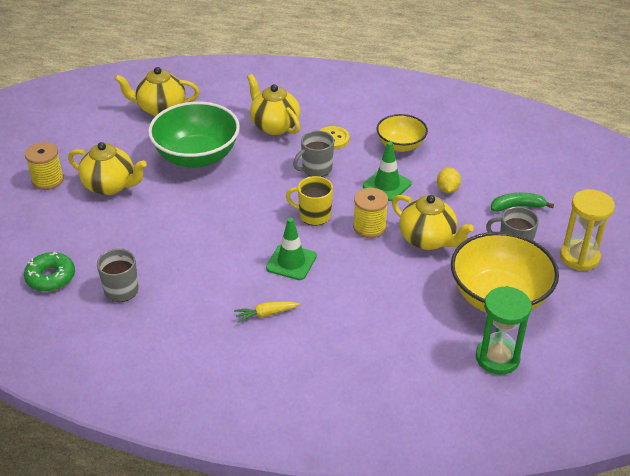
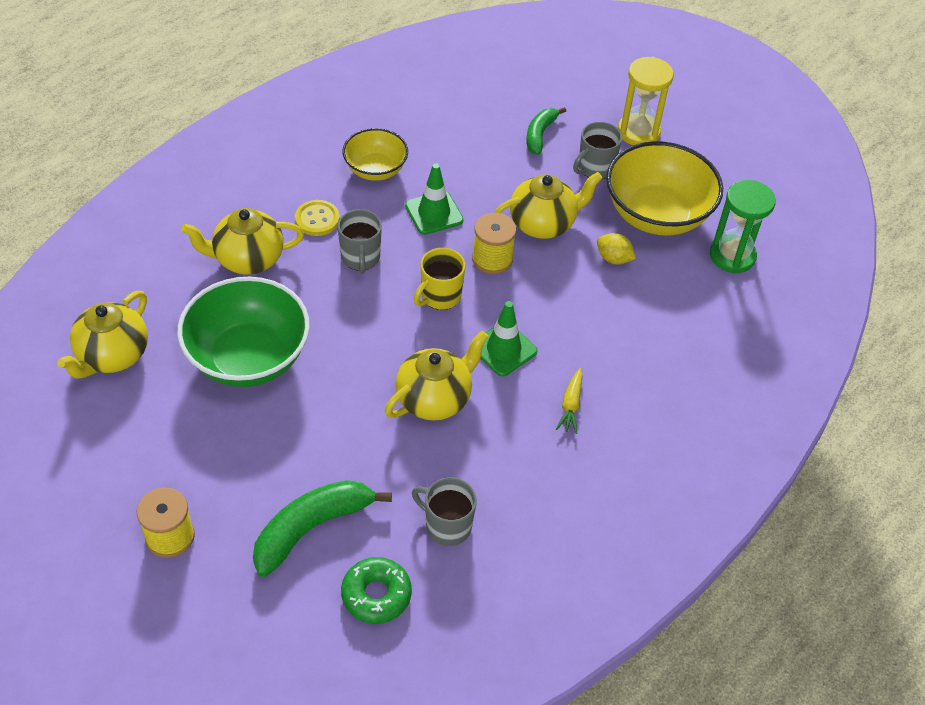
camera: 65 degrees left, 10 degrees up
(85, 231) = (311, 528): none -> green banana
(110, 186) = (238, 469): yellow teapot -> yellow teapot (435, 399)
(447, 189) = (476, 170): yellow lemon -> yellow lemon (613, 259)

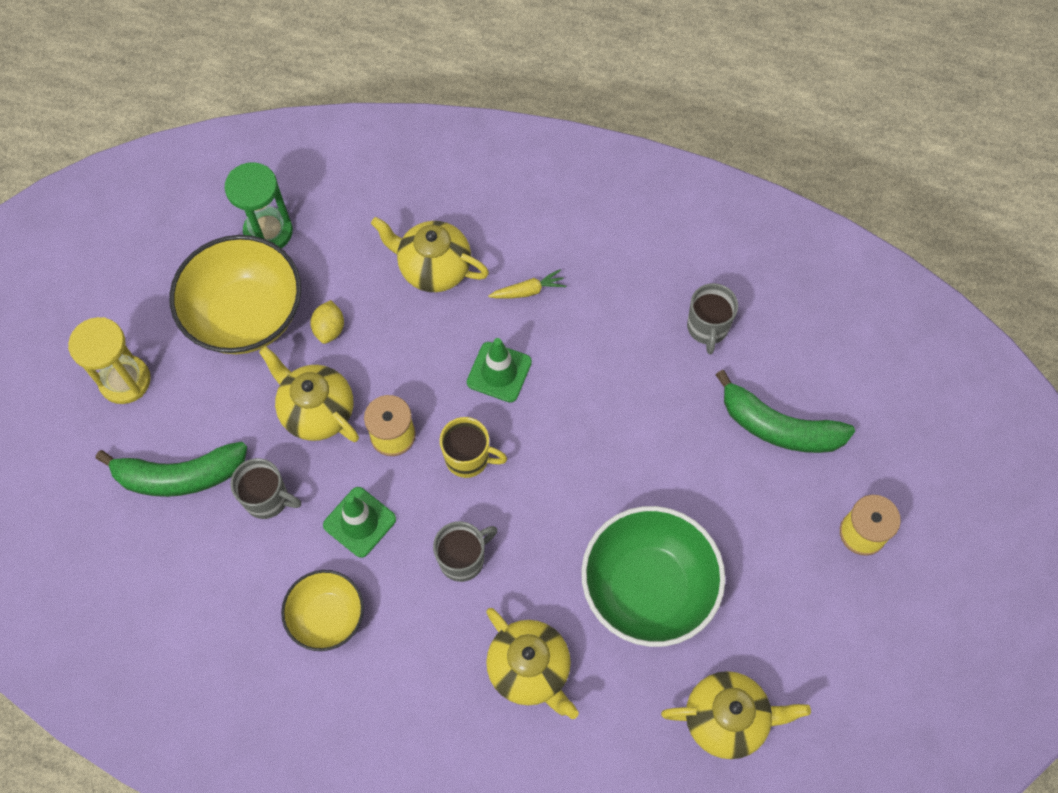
camera: 115 degrees left, 15 degrees up
(317, 219) = (434, 634): yellow button -> none
(376, 595) = (801, 347): green donut -> none
(435, 399) = (590, 401): yellow teapot -> yellow teapot (433, 268)
(540, 134) = (180, 476): green banana -> green banana, size x1.66
(595, 168) = (206, 399): grey mug -> grey mug (268, 499)

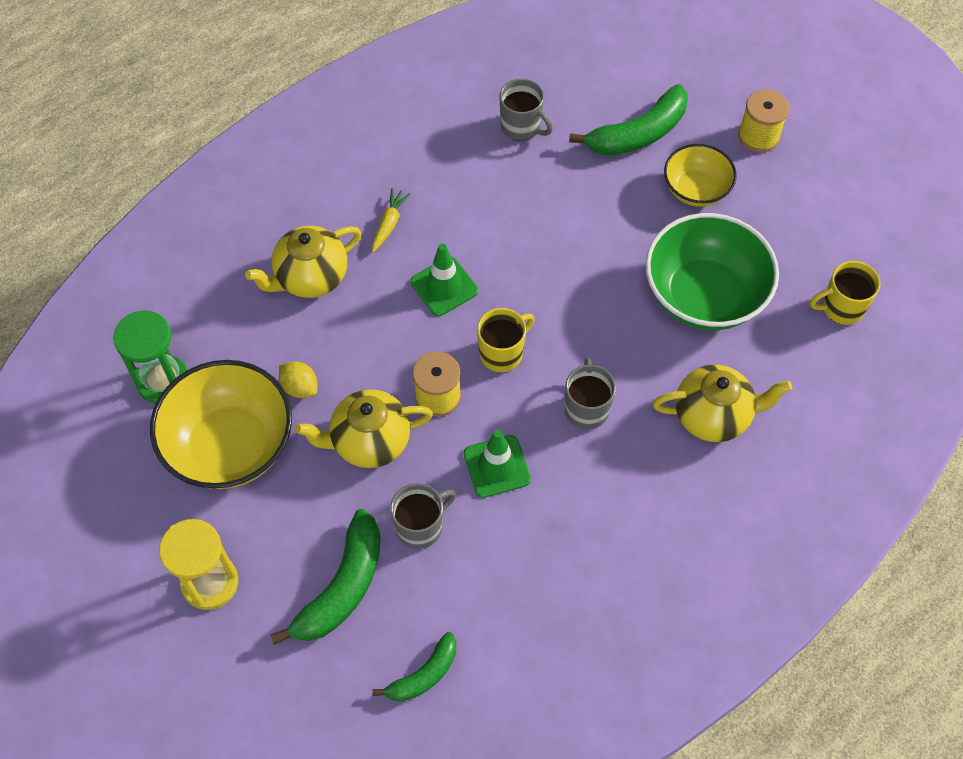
camera: 55 degrees left, 5 degrees down
(144, 584) = (424, 675): none -> green banana
(327, 617) = (563, 540): yellow bowl -> yellow bowl (696, 190)
(727, 719) = (841, 307): yellow teapot -> yellow mug

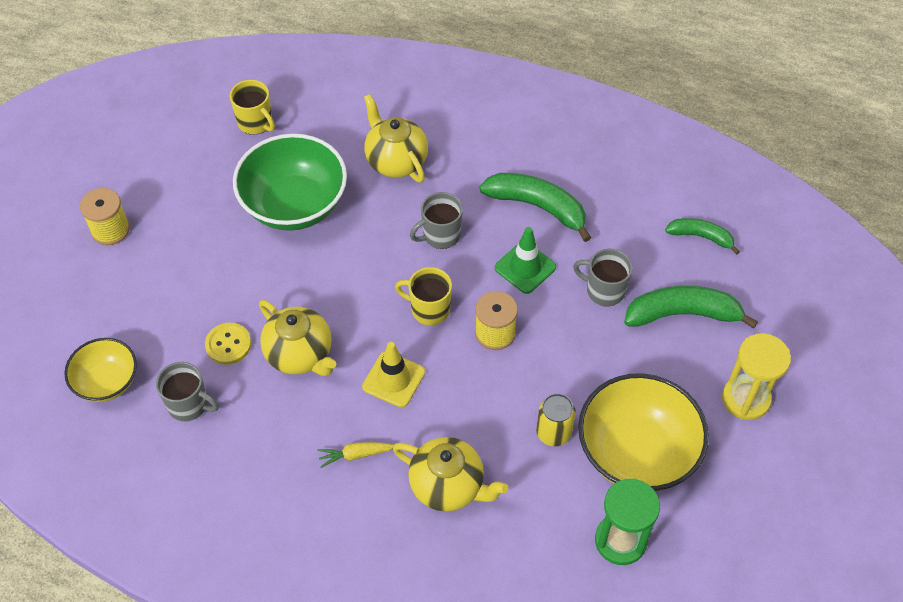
camera: 120 degrees left, 5 degrees down
(300, 387) = (553, 432): yellow lemon -> yellow can
(369, 441) = (564, 358): yellow teapot -> yellow teapot (300, 354)
(444, 286) = (393, 379): green traffic cone -> yellow traffic cone
(521, 127) = (189, 405): grey mug -> grey mug turned 105 degrees clockwise
(566, 177) = (228, 344): none -> yellow button
(638, 134) = (151, 313): green banana -> green banana (538, 207)
(696, 190) = (192, 249): yellow bowl -> yellow bowl (107, 382)

